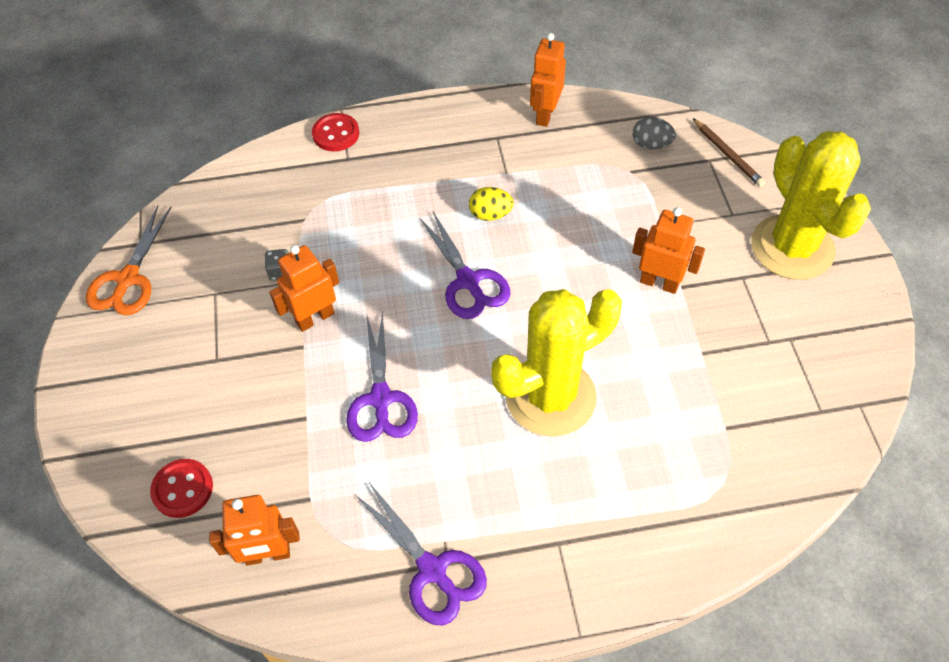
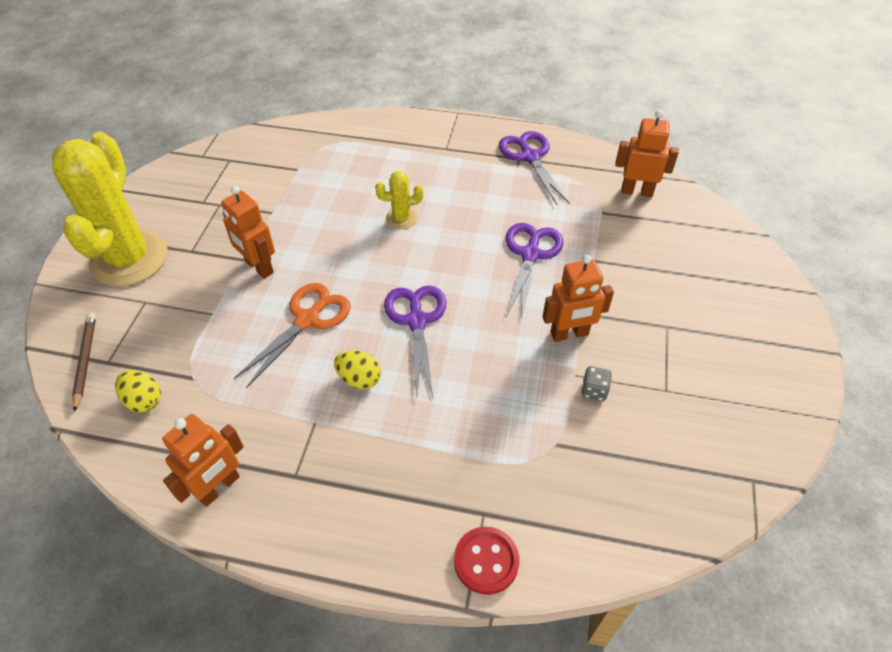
camera: 160 degrees left, 5 degrees down
(128, 279) = (762, 438): orange scissors -> orange scissors (307, 320)
(182, 489) = (697, 242): red button -> none
(550, 397) = (401, 219): yellow cactus -> yellow cactus, size x0.44
(651, 145) = (144, 400): grey egg -> yellow egg

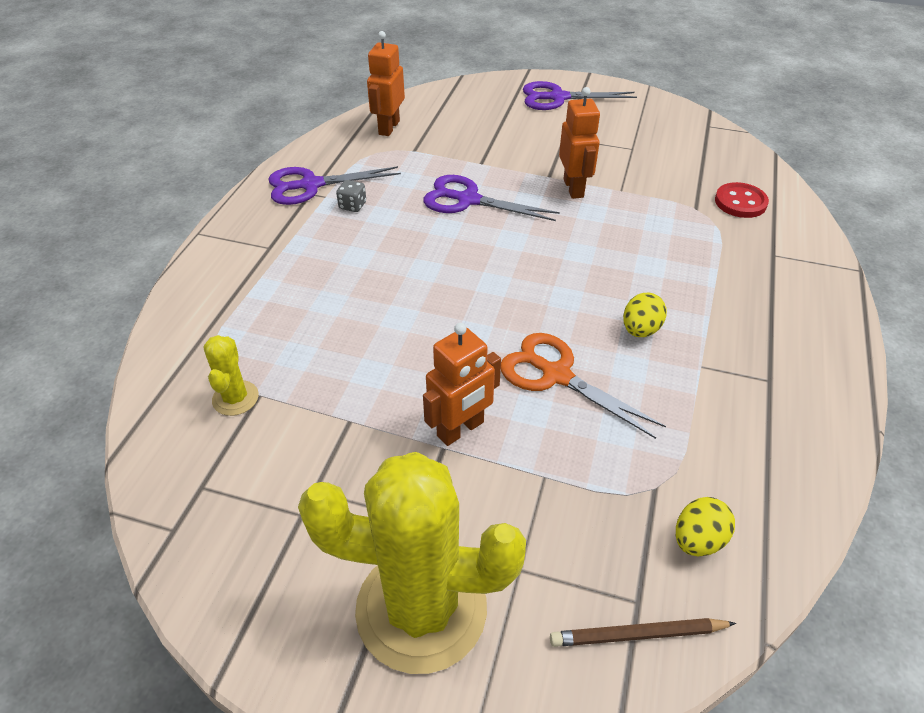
camera: 85 degrees left, 5 degrees down
(219, 487) = (801, 444): orange robot -> none
(401, 219) = (392, 290): yellow cactus -> yellow cactus (235, 398)
(417, 321) = (558, 284): purple scissors -> purple scissors (558, 98)
(486, 561) = (816, 256): red button -> red button (740, 202)
(594, 390) = (636, 183): grey dice -> grey dice (352, 206)

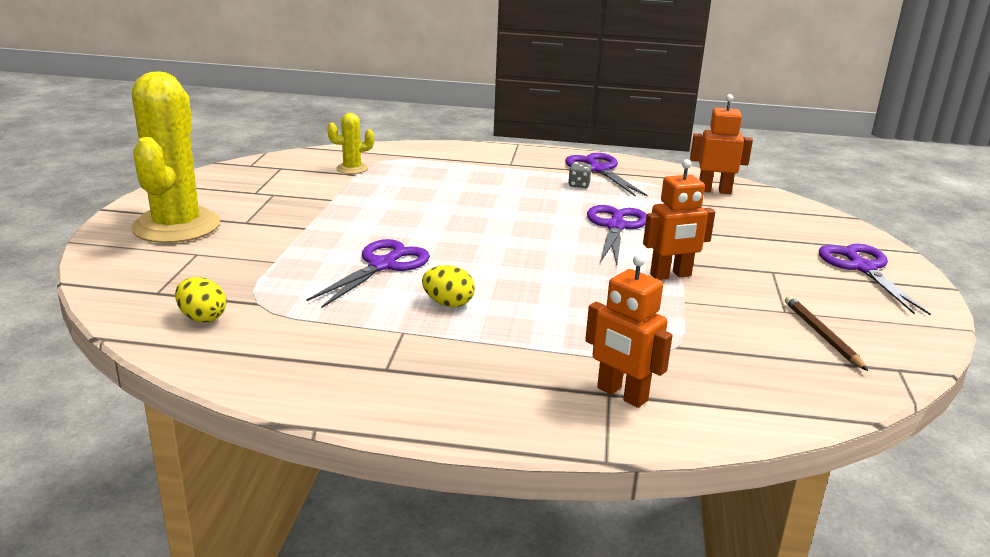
camera: 80 degrees right, 20 degrees down
(460, 429) = (323, 232): orange robot -> orange robot (621, 394)
(556, 375) = (382, 265): orange scissors -> purple scissors
(637, 635) = (131, 291): brown pencil -> brown pencil (821, 335)
(740, 202) = (713, 379): red button -> none

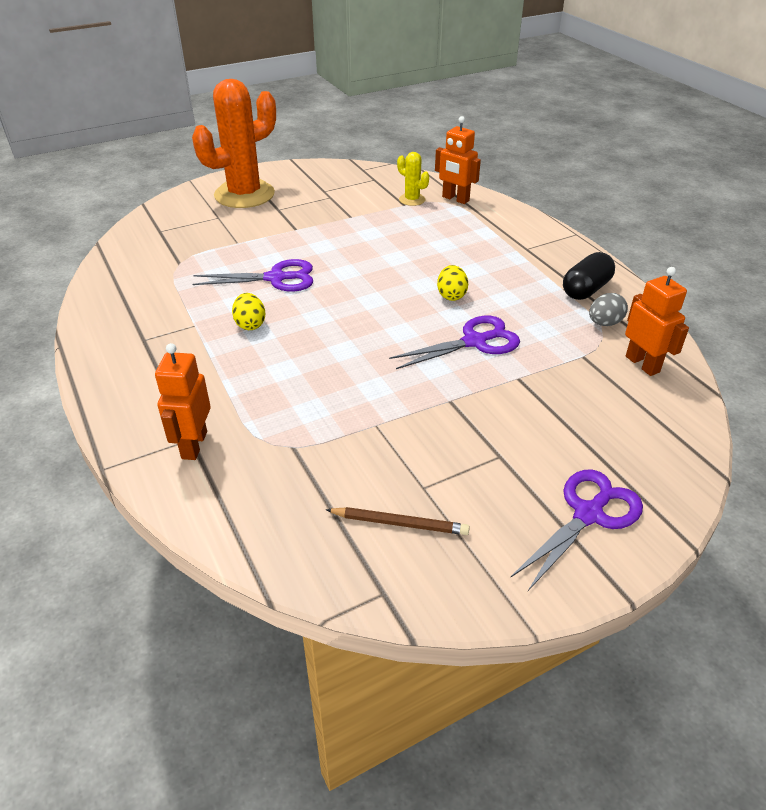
camera: 55 degrees right, 15 degrees up
(176, 226) = (244, 194): yellow cactus -> orange cactus
(202, 318) = (145, 257): yellow egg -> yellow egg (451, 295)
(579, 185) = (535, 293): grey dice -> none
(599, 170) = (586, 289): purple scissors -> black capsule
(650, 181) = (604, 323): none -> grey egg
(670, 275) = (416, 402): orange robot -> orange robot (455, 199)
(821, 335) = (400, 523): brown pencil -> brown pencil turned 60 degrees clockwise

